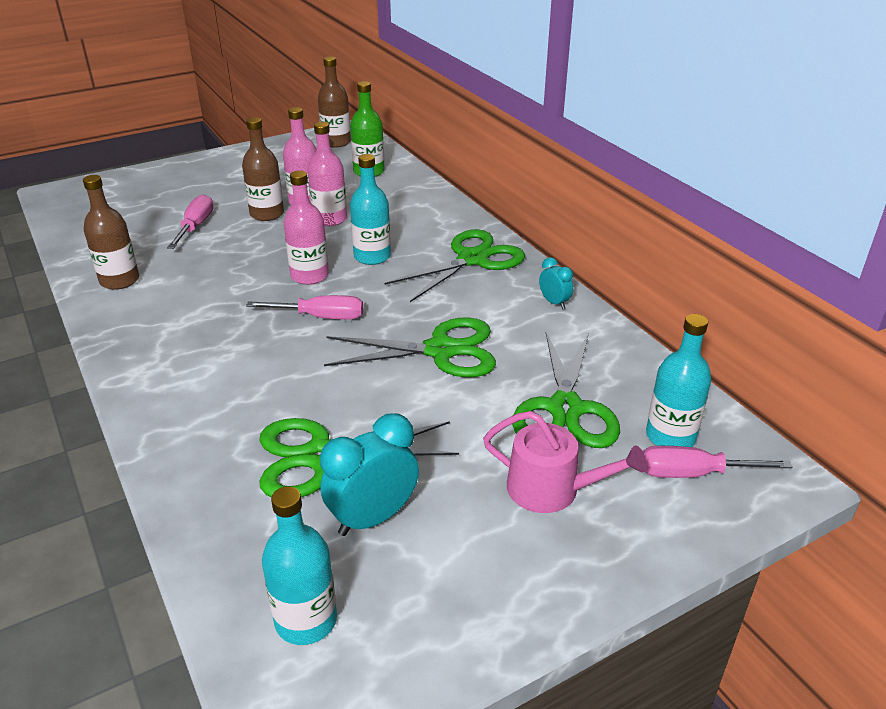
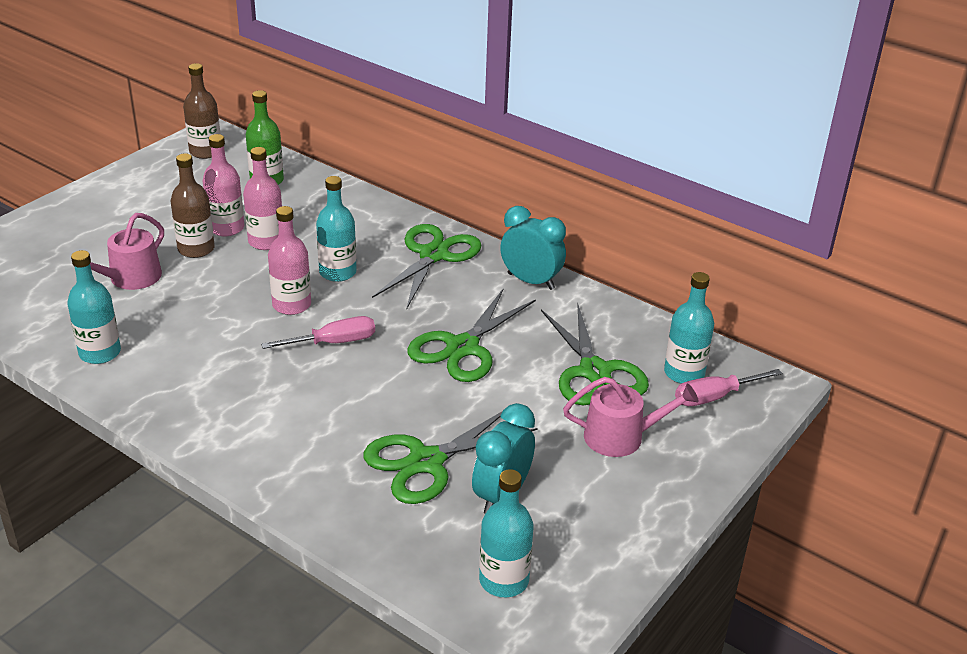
camera: 25 degrees left, 0 degrees up
(119, 280) = (100, 353): brown bottle -> turquoise bottle
(195, 227) = (130, 278): pink screwdriver -> pink watering can
(441, 350) = (463, 347): green scissors -> green scissors turned 150 degrees clockwise
(554, 302) = (531, 281): turquoise clock -> turquoise clock, size x1.87

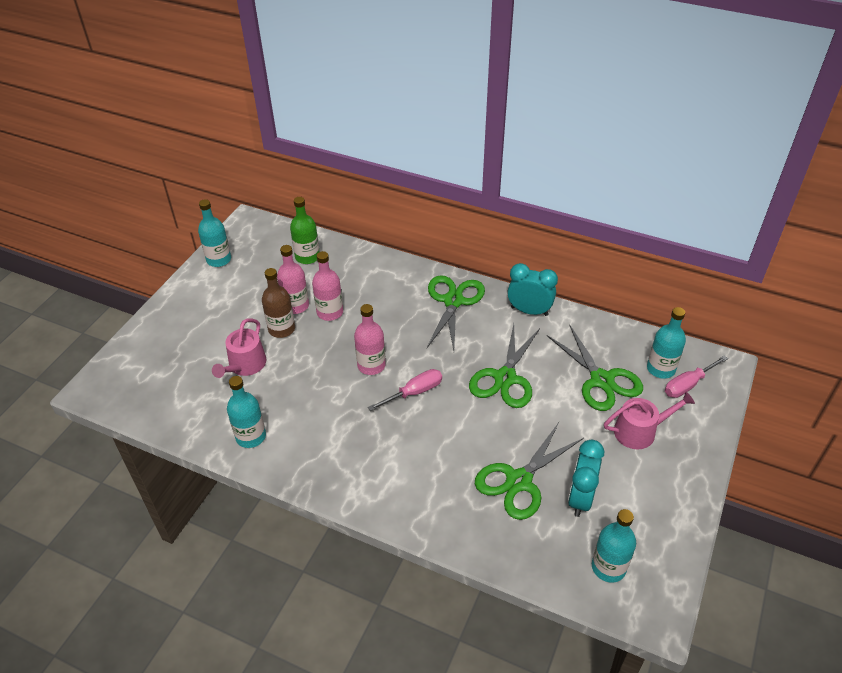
camera: 10 degrees left, 10 degrees up
(205, 152) = (251, 238): brown bottle -> none
(337, 272) = (392, 330): turquoise bottle -> turquoise bottle (219, 259)

